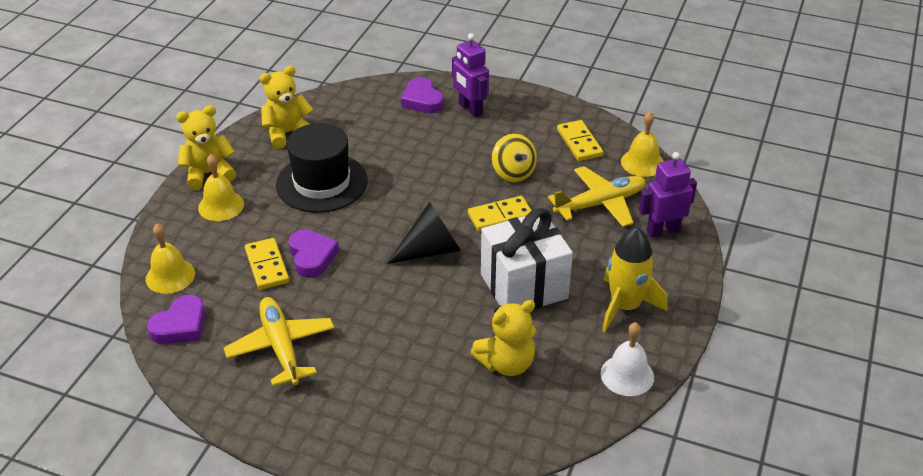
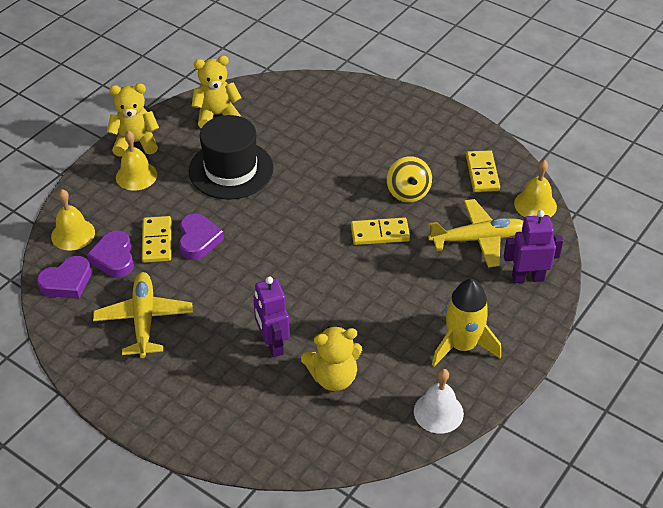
camera: 15 degrees right, 5 degrees up
(422, 100) = (350, 103): purple heart -> purple heart (114, 258)
(431, 250) = (305, 255): black cone -> none
(470, 109) = (391, 120): purple robot -> purple robot (272, 344)
(524, 286) = (376, 307): white gift -> none

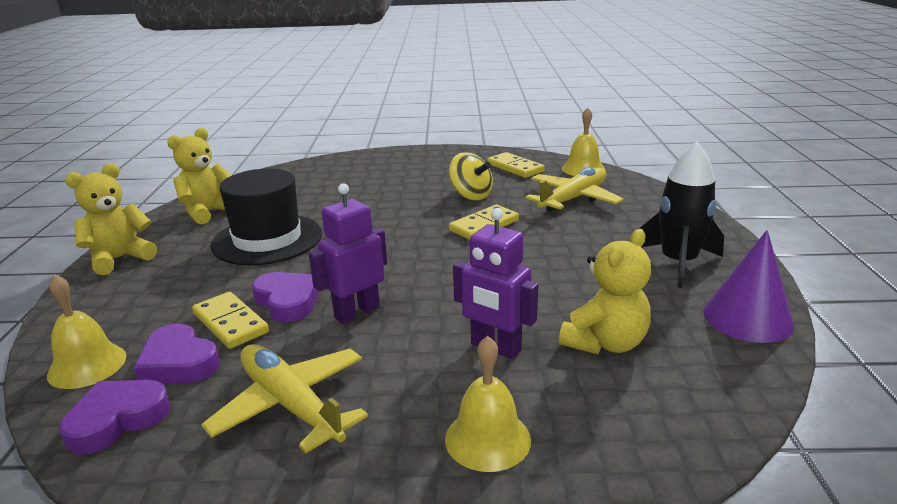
camera: 35 degrees left, 20 degrees down
(67, 282) = (117, 420): purple heart -> purple heart turned 150 degrees counterclockwise
(136, 176) = (145, 282): yellow bell -> yellow bell (487, 439)
(438, 412) = (747, 318): white bell -> purple cone
(462, 345) = (678, 262): yellow rocket -> black rocket
(527, 277) = (649, 204): purple robot -> purple robot (357, 312)

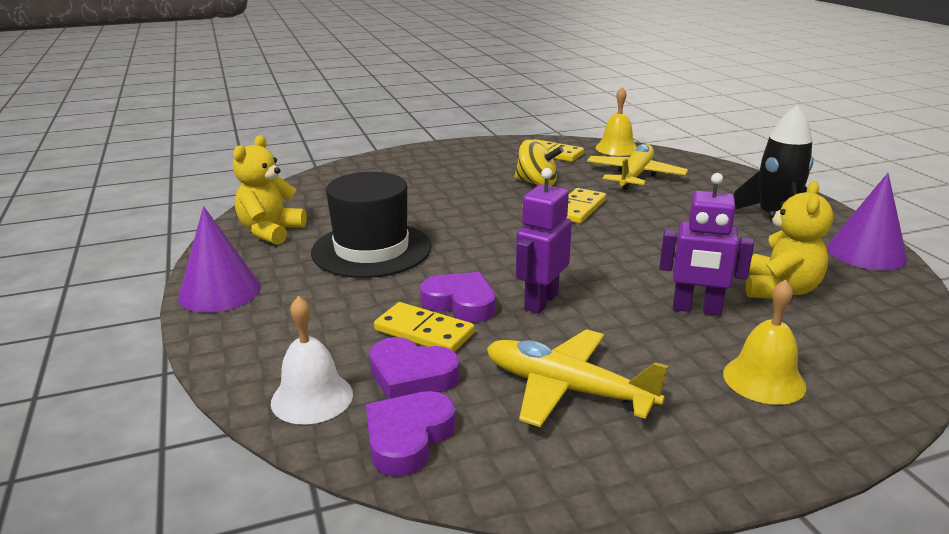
camera: 20 degrees left, 0 degrees up
(87, 365) = (312, 398): yellow bell -> white bell
(120, 258) = (220, 292): yellow teddy bear -> purple cone

